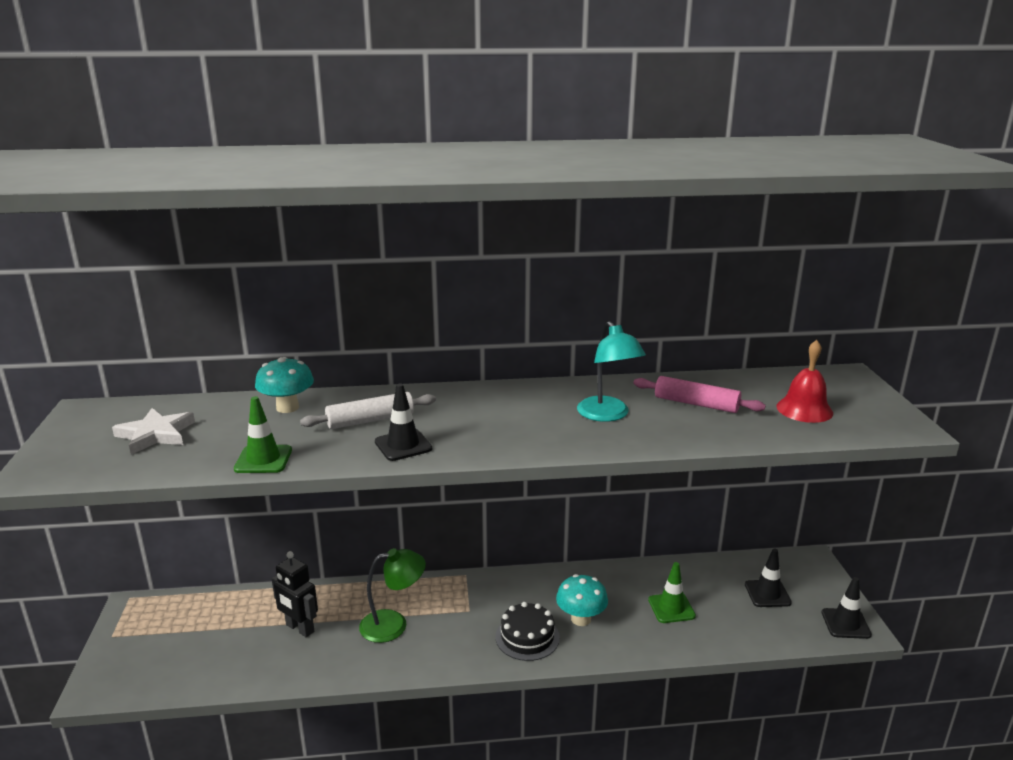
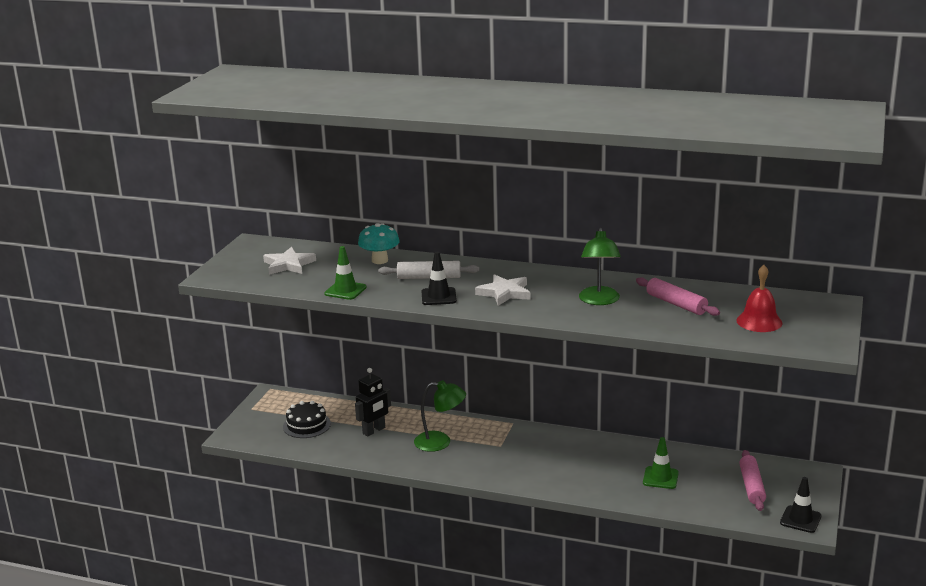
camera: 25 degrees right, 0 degrees up
(299, 628) = (374, 431): black robot -> black robot turned 105 degrees counterclockwise
(485, 425) = (504, 293): none -> white star
(527, 637) = (532, 471): black cake -> black cake (306, 425)
(581, 619) = (582, 469): turquoise mushroom -> none
(608, 415) = (599, 301): turquoise lamp -> green lamp
(767, 594) = (751, 486): black traffic cone -> pink rolling pin

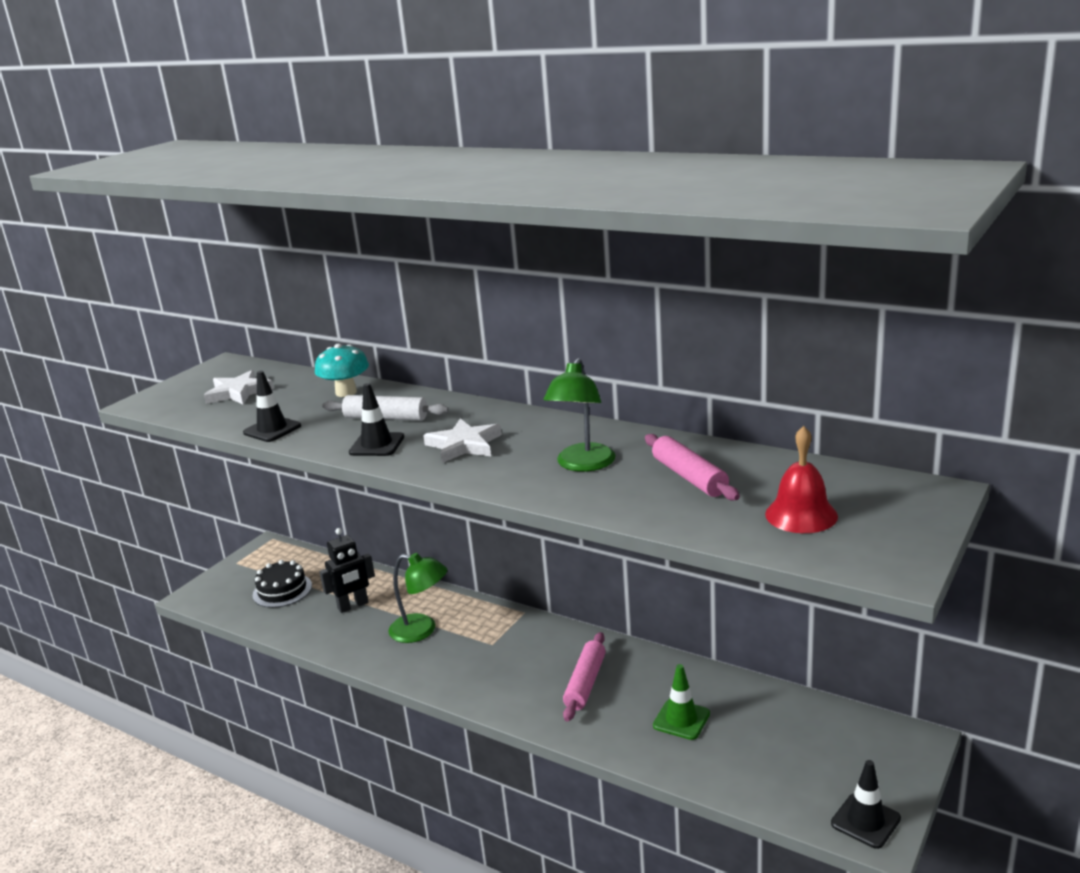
camera: 15 degrees right, 0 degrees up
(345, 290) = (272, 429): green traffic cone -> black traffic cone
(751, 486) = (808, 751): pink rolling pin -> pink rolling pin (585, 683)

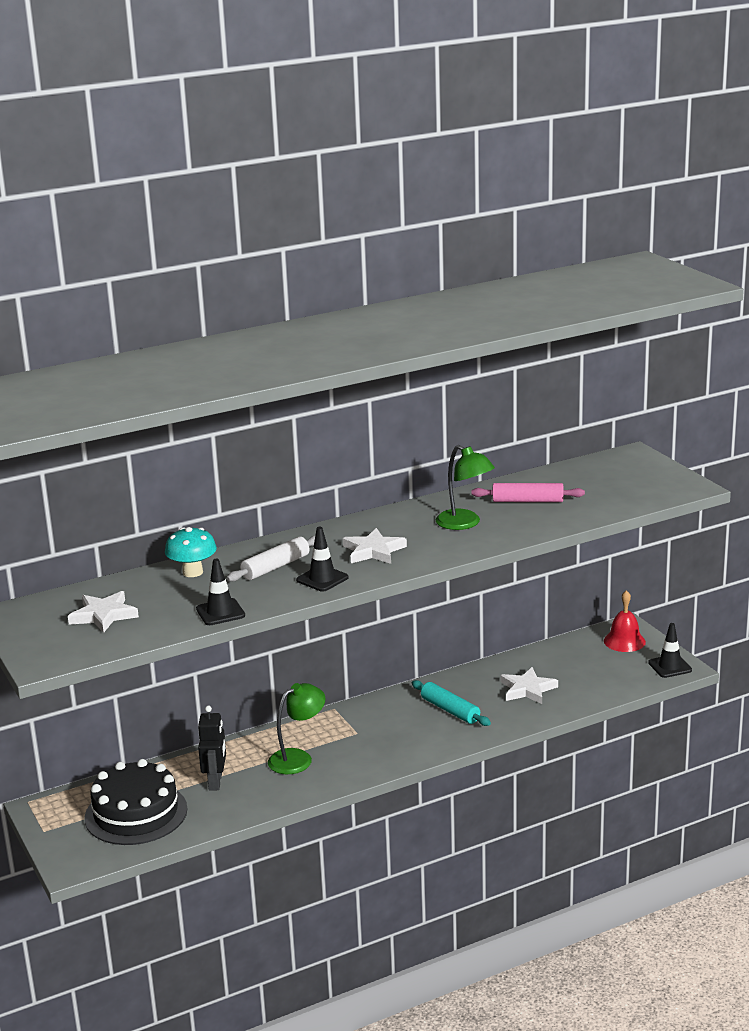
camera: 60 degrees left, 0 degrees up
(282, 590) = (136, 813): black cake -> black cake, size x1.65
(585, 683) = (450, 710): pink rolling pin -> turquoise rolling pin
(681, 719) = (527, 689): green traffic cone -> white star
(801, 515) = (612, 489): red bell -> red bell (624, 641)

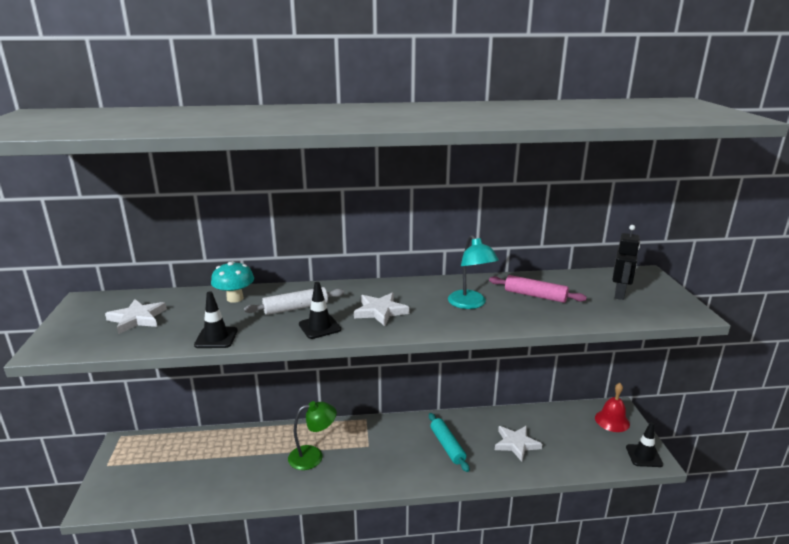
camera: 20 degrees right, 0 degrees up
(136, 813) = (173, 470): black cake -> none
(215, 782) = (244, 459): black robot -> black robot (620, 294)
(464, 523) = (470, 304): green lamp -> turquoise lamp

